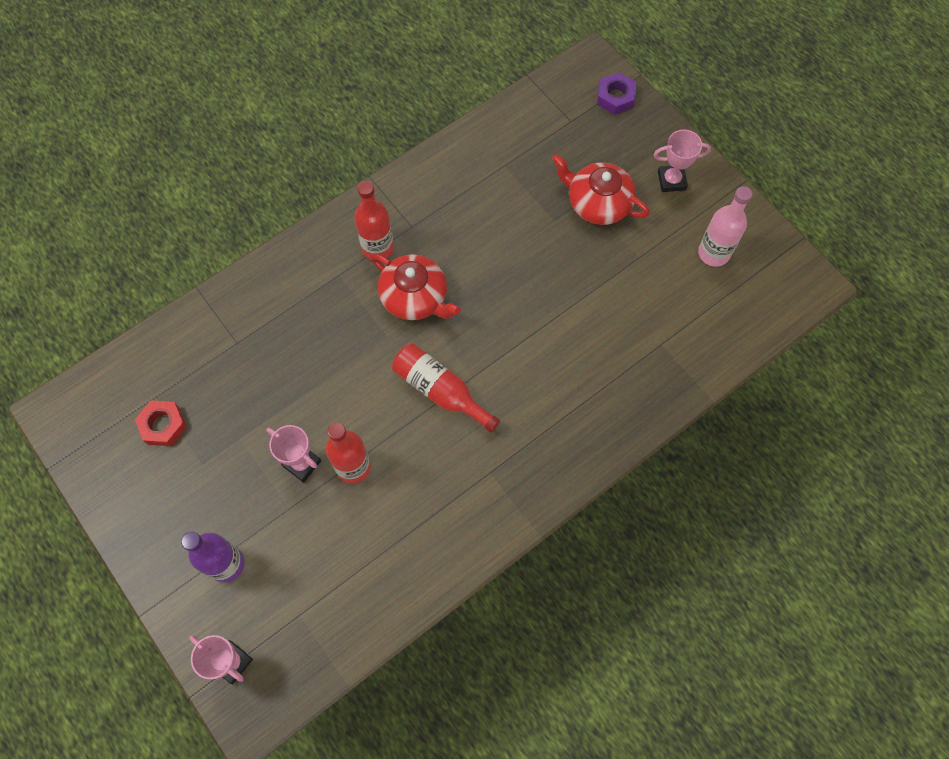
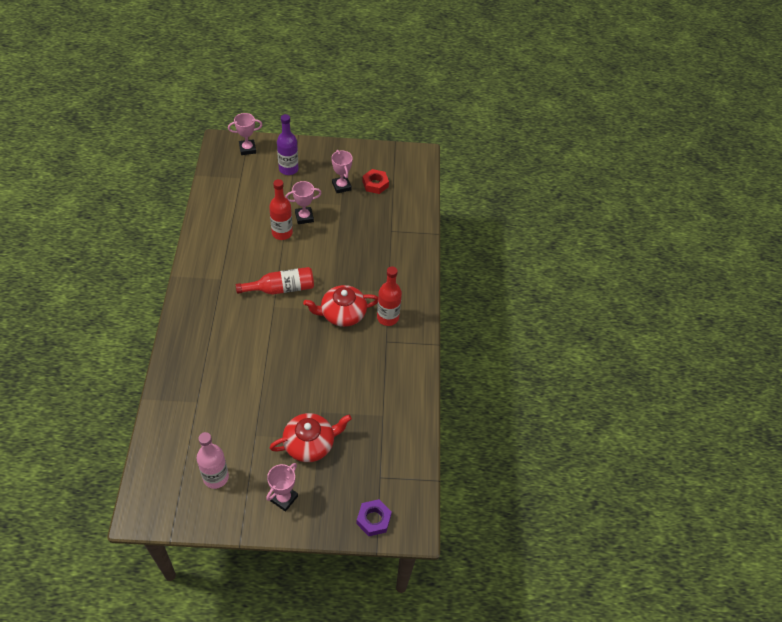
camera: 125 degrees right, 15 degrees down
(203, 464) = (341, 186): none -> pink trophy

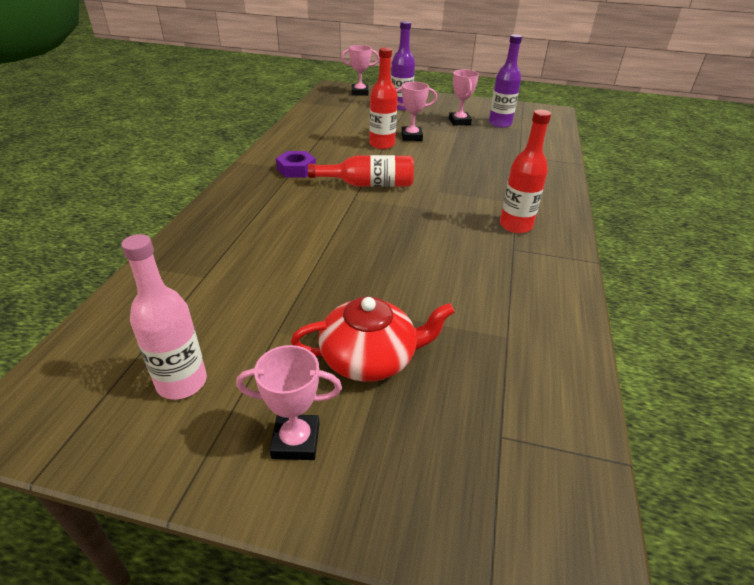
camera: 15 degrees right, 15 degrees down
(283, 498) = (296, 441): pink trophy -> pink trophy turned 45 degrees clockwise
(342, 313) = (449, 214): red teapot -> none
(373, 519) = (484, 522): purple nut -> purple nut (296, 169)
(375, 184) = (500, 123): red nut -> purple bottle

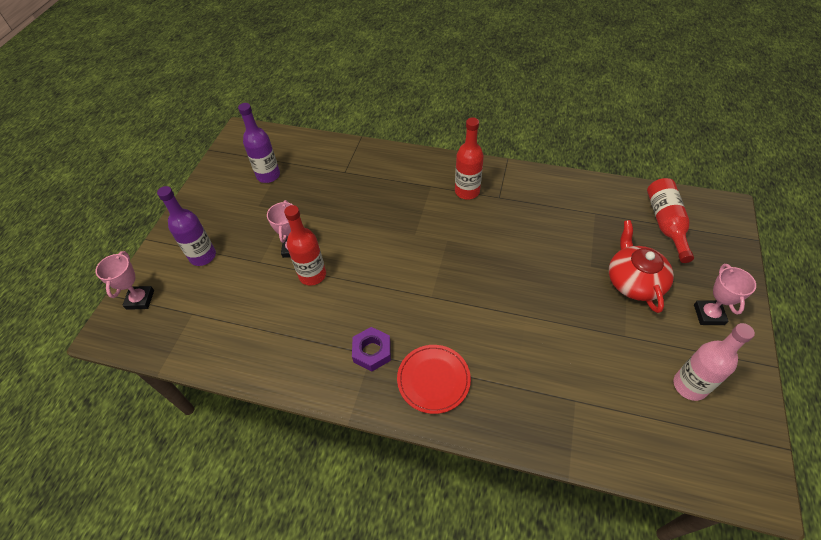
camera: 85 degrees left, 15 degrees up
(259, 196) = (433, 379): none -> red plate
(368, 184) = (404, 285): red bottle -> red bottle (666, 223)
(459, 121) = (258, 206): pink trophy -> none

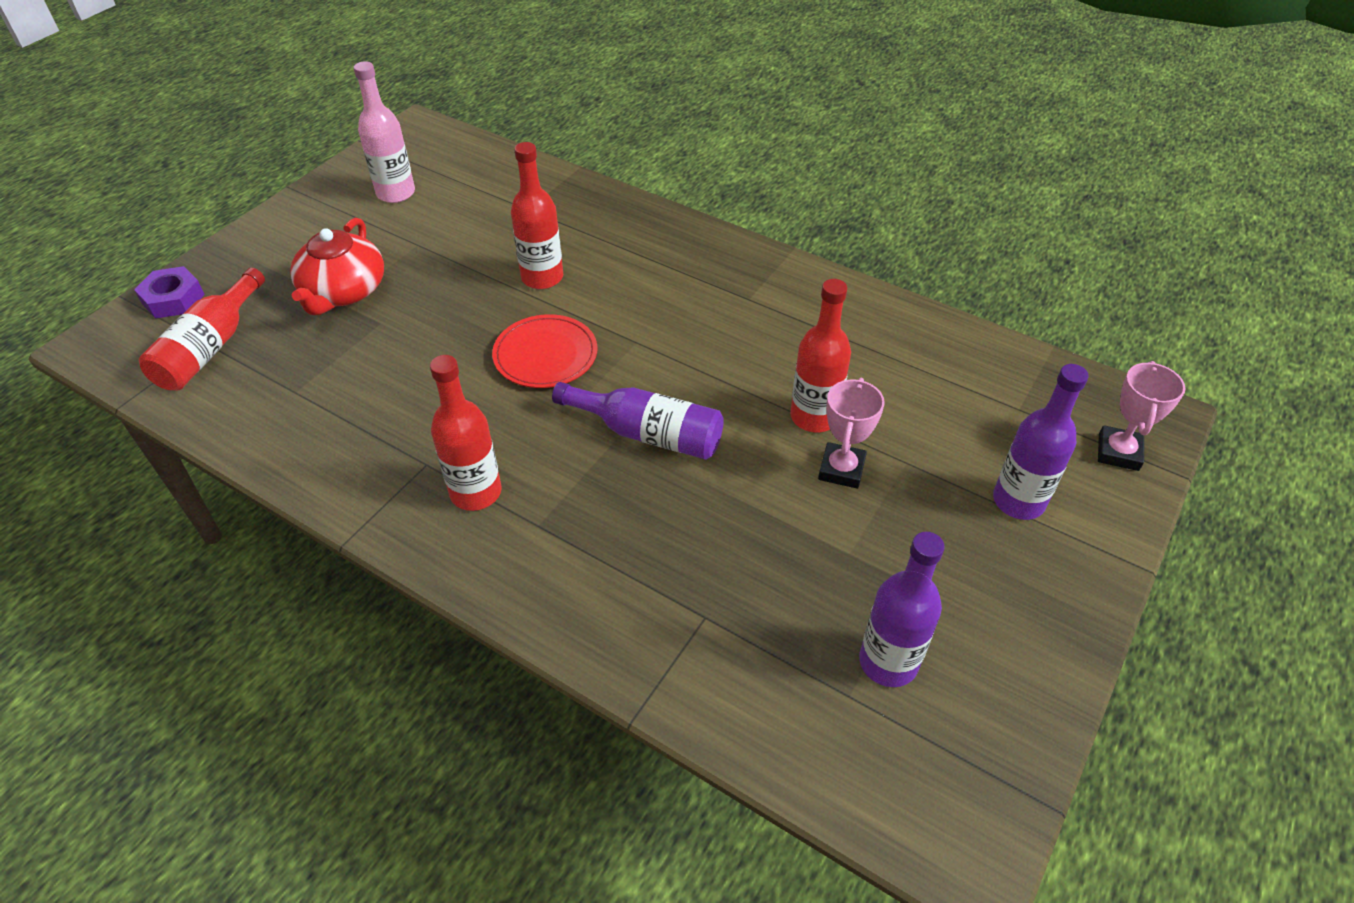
camera: 165 degrees left, 5 degrees down
(372, 351) = (746, 301): purple nut -> purple nut (173, 299)
(399, 240) = (648, 434): none -> purple bottle
(433, 379) = (678, 258): red plate -> red plate (545, 355)
(518, 331) = (542, 277): none -> red bottle
(708, 315) = (297, 239): pink trophy -> none

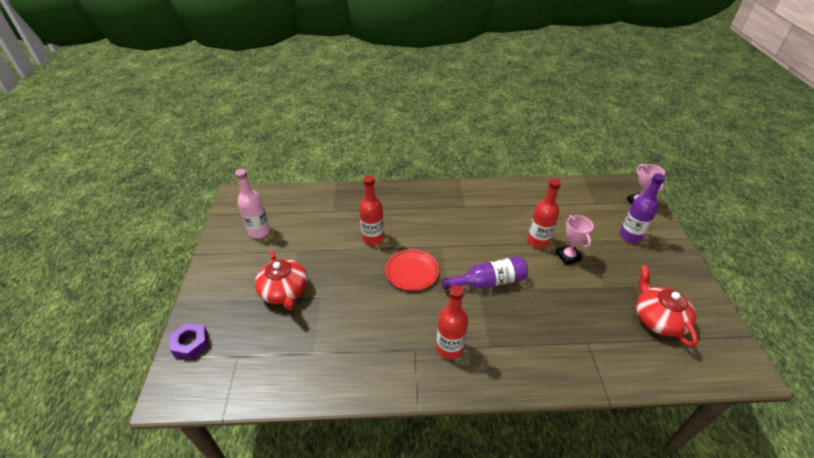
camera: 35 degrees left, 5 degrees down
(210, 348) = (242, 357): red bottle -> none
(888, 662) = (658, 319): purple bottle -> red teapot

